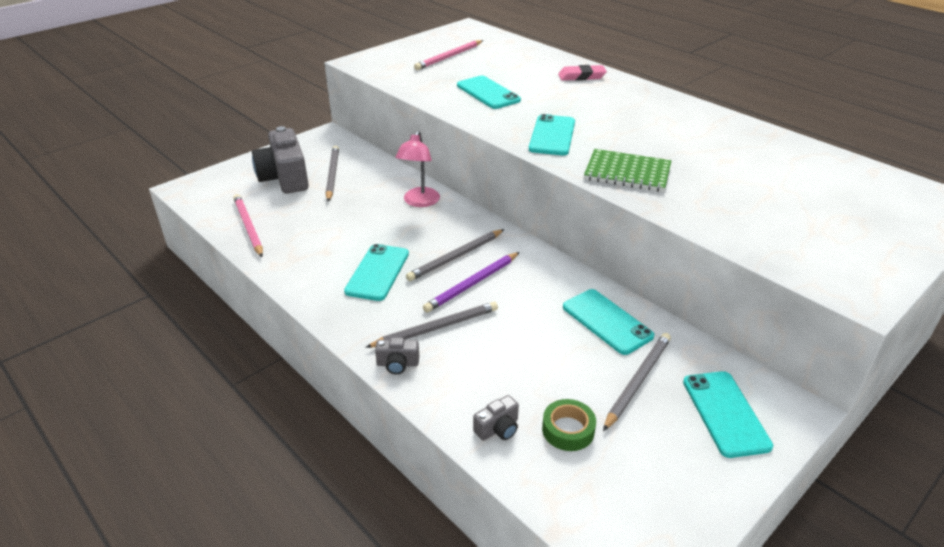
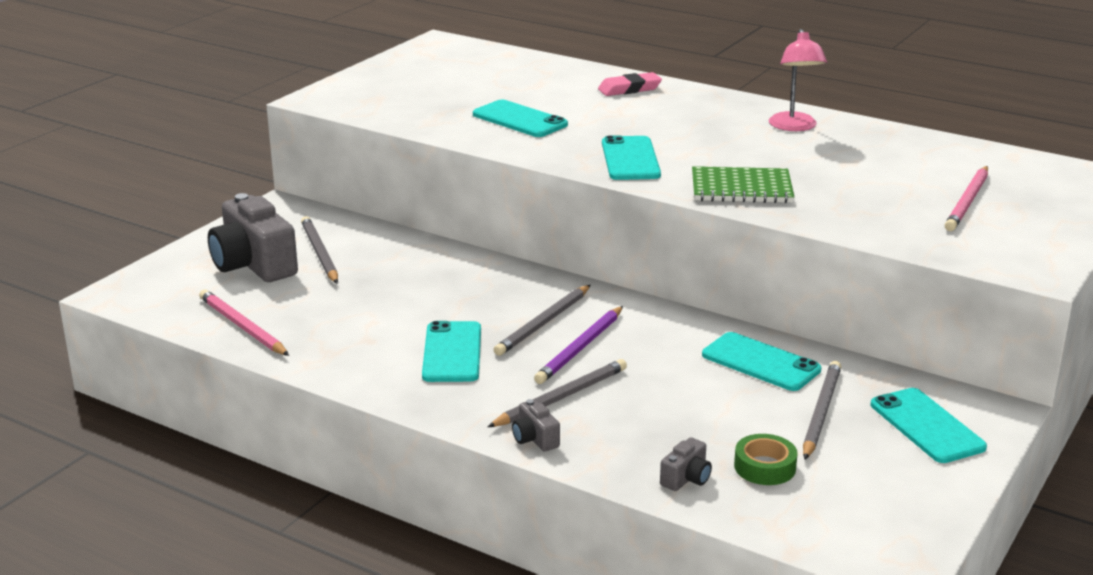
camera: 15 degrees left, 10 degrees down
(397, 364) = (535, 439): grey camera -> grey camera turned 75 degrees clockwise
(419, 202) = (460, 270): pink lamp -> pink lamp (794, 127)
(449, 57) = (439, 82): pink pencil -> pink pencil (968, 202)

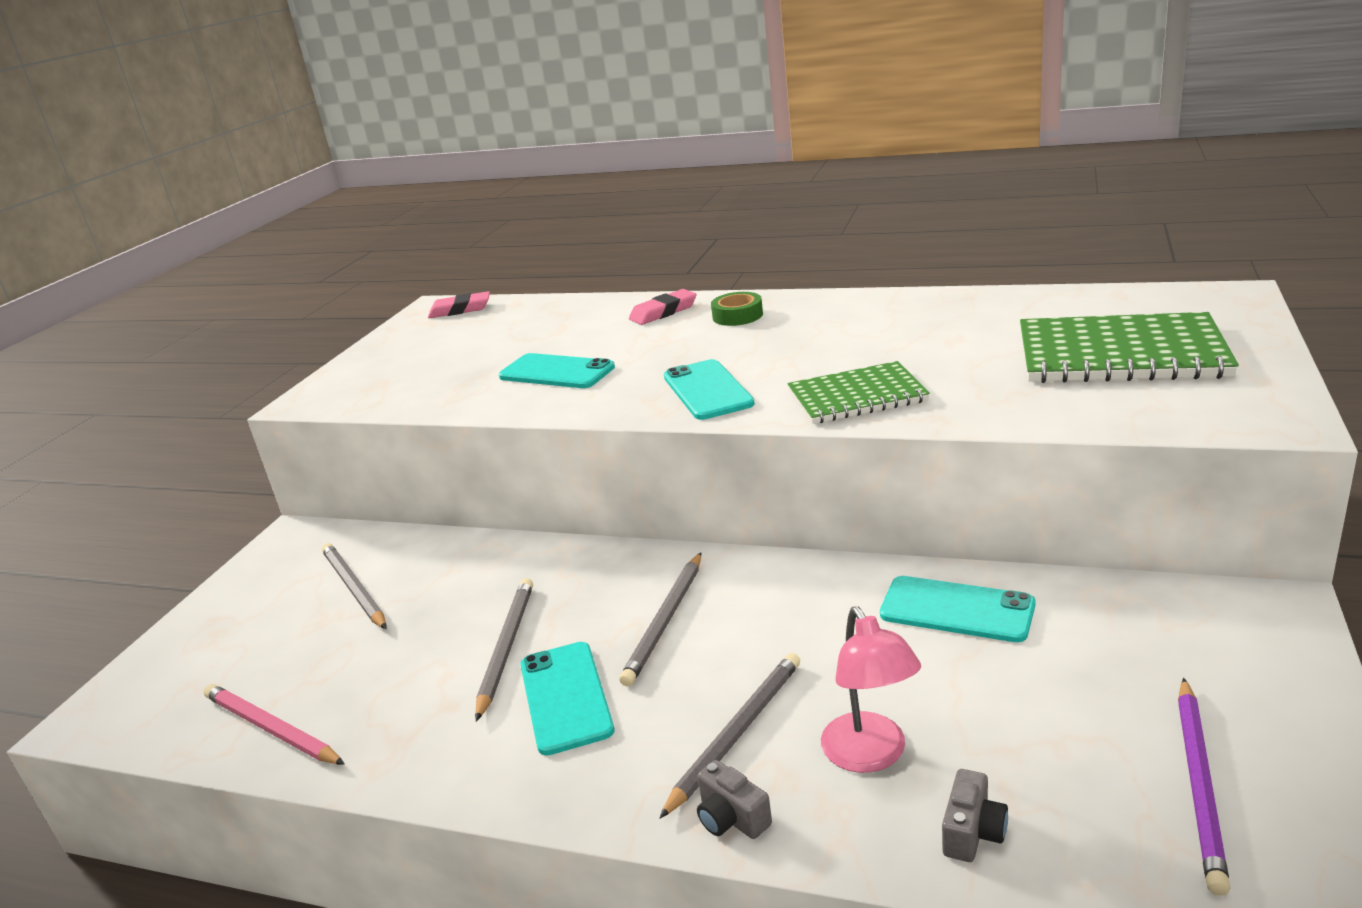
camera: 10 degrees left, 0 degrees up
(253, 265) = (272, 626): grey camera -> none
(461, 50) = (460, 310): none -> pink eraser
(580, 348) = (727, 646): purple pencil -> purple pencil (1200, 784)
(765, 467) = (1063, 779): green tape -> green tape (737, 316)
(794, 127) = (866, 314): pink lamp -> pink lamp (871, 755)
(820, 412) = (1075, 666): grey pencil -> grey pencil (506, 648)
(927, 426) = (1215, 652): turquoise phone -> none
(968, 202) = (1120, 354): pink pencil -> green notebook

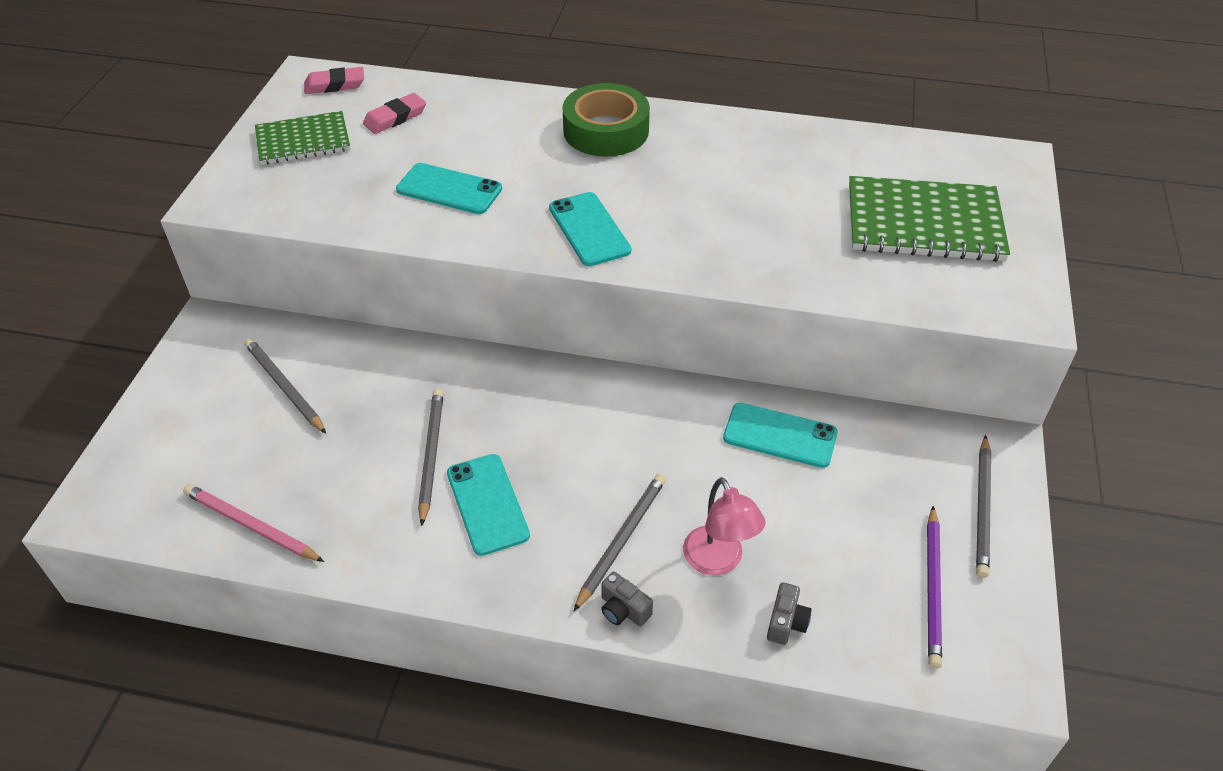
camera: 10 degrees left, 20 degrees up
(663, 312) = (536, 116): pink eraser -> pink eraser (395, 118)
(666, 621) = (557, 435): grey pencil -> grey pencil (983, 508)
(737, 316) = (606, 131): green tape -> green tape, size x1.89
(857, 396) = (715, 251): green notebook -> green notebook (303, 141)

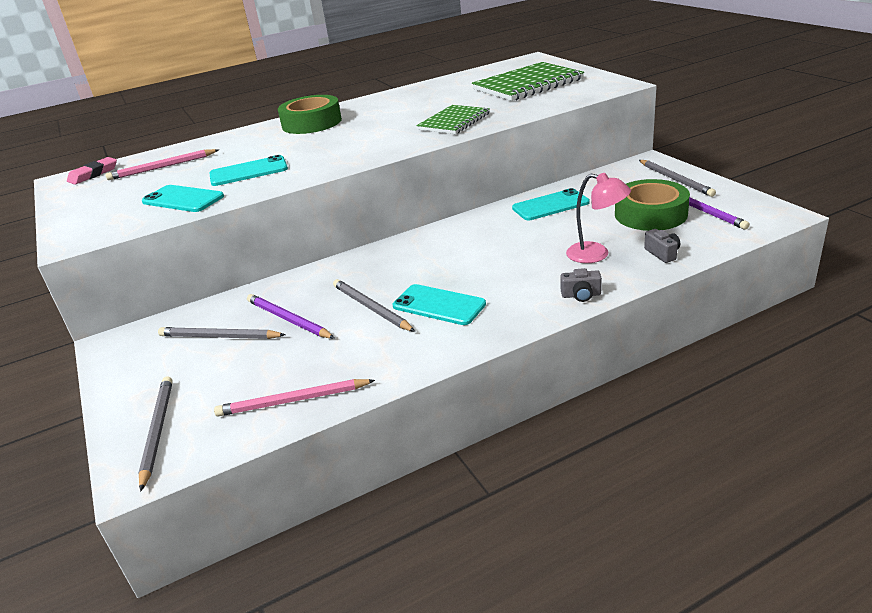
camera: 35 degrees left, 15 degrees down
(303, 141) = (106, 197): green notebook -> green notebook (454, 122)
(354, 410) = (288, 319): none -> purple pencil
(395, 118) = (162, 167): pink eraser -> pink pencil
(589, 229) = (363, 148): turquoise phone -> turquoise phone (183, 199)
(621, 540) = (536, 275): grey pencil -> grey pencil (157, 431)
(865, 545) = (650, 214): none -> green tape

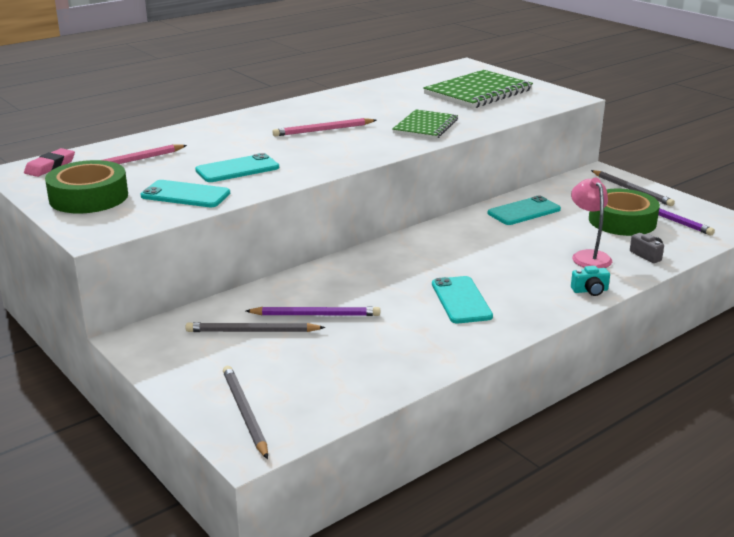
camera: 15 degrees left, 5 degrees down
(288, 319) = (316, 315): purple pencil -> purple pencil turned 150 degrees clockwise
(293, 401) = (366, 383): pink pencil -> pink pencil (323, 130)
(312, 123) = (269, 121): green tape -> green tape (88, 197)
(371, 308) = (395, 303): grey pencil -> none
(439, 305) = (461, 300): turquoise phone -> turquoise phone turned 60 degrees clockwise
(581, 295) = (590, 290): grey camera -> turquoise camera
(596, 254) = (588, 256): pink lamp -> pink lamp turned 120 degrees counterclockwise

